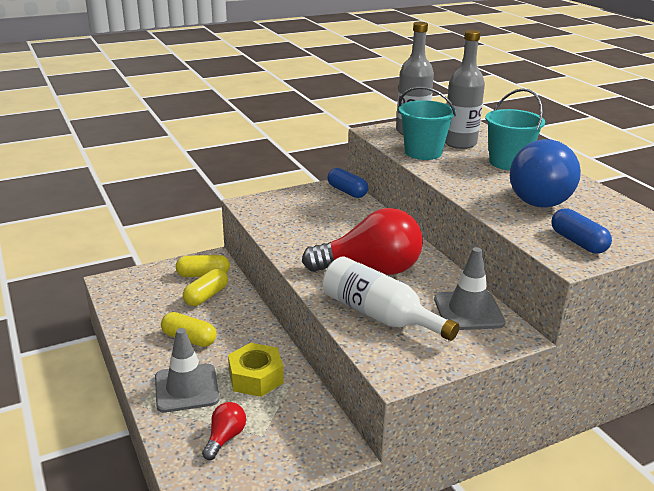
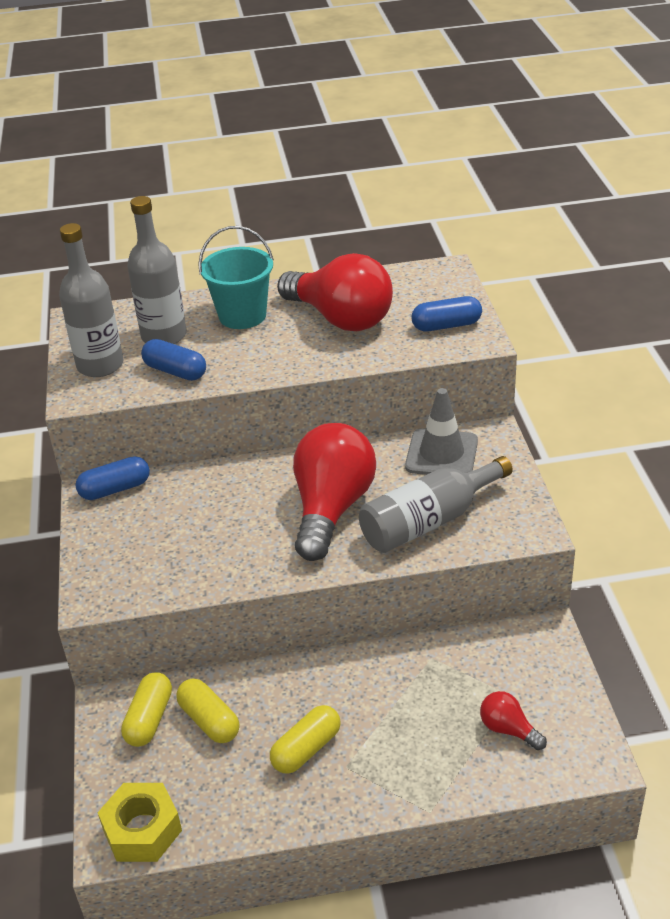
camera: 70 degrees left, 10 degrees up
(186, 388) = (410, 760): grey traffic cone -> none
(256, 377) = (409, 688): yellow nut -> yellow nut (142, 830)
(379, 315) = (429, 521): white bottle -> grey bottle
(423, 152) = (175, 371): turquoise bucket -> blue capsule
(541, 197) = (341, 318): blue light bulb -> red light bulb

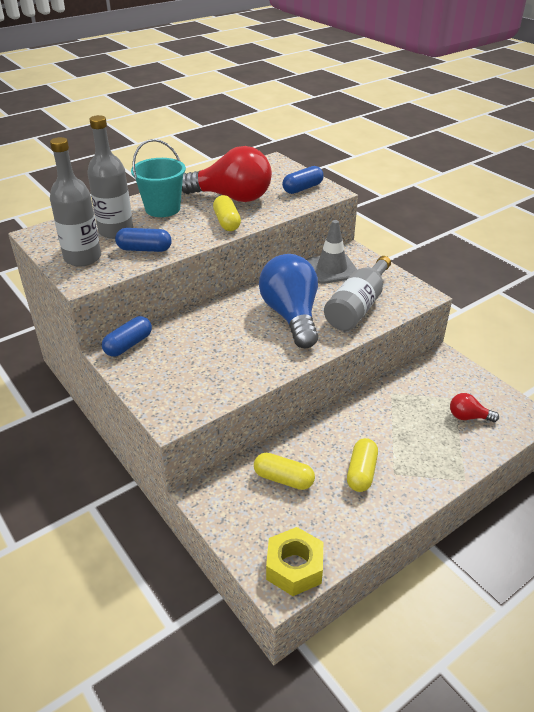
camera: 30 degrees left, 0 degrees up
(149, 719) = (241, 493): yellow capsule -> yellow capsule (227, 222)
(331, 508) = (291, 316): red light bulb -> blue light bulb

